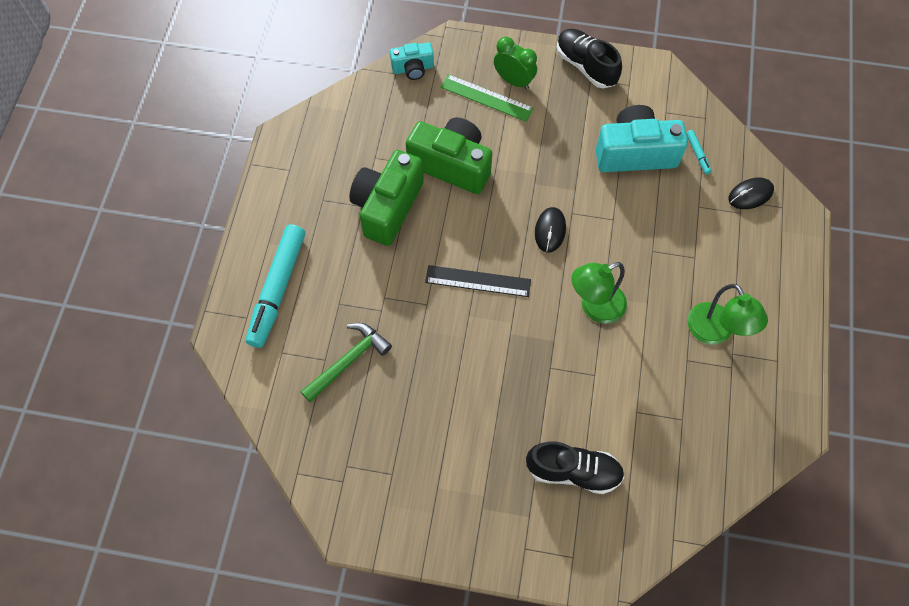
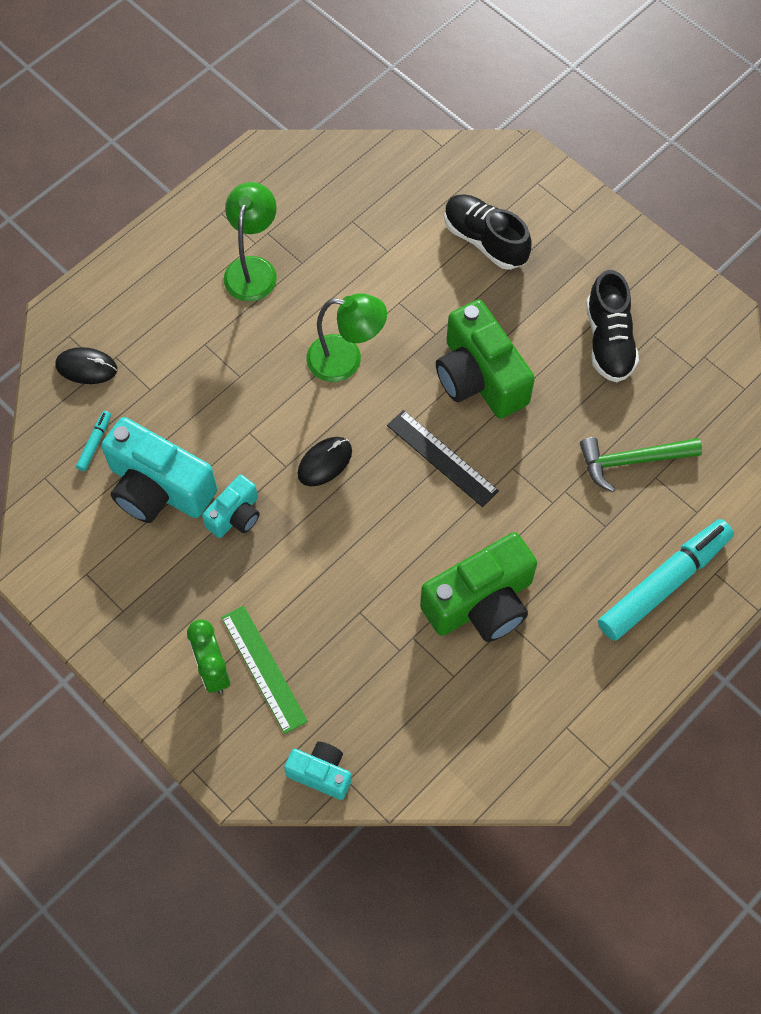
camera: 145 degrees left, 0 degrees up
(452, 165) = (371, 607): green camera -> green camera (479, 377)
(575, 166) = (235, 515): none -> turquoise camera
(586, 66) = (112, 632): black shoe -> black shoe (608, 341)

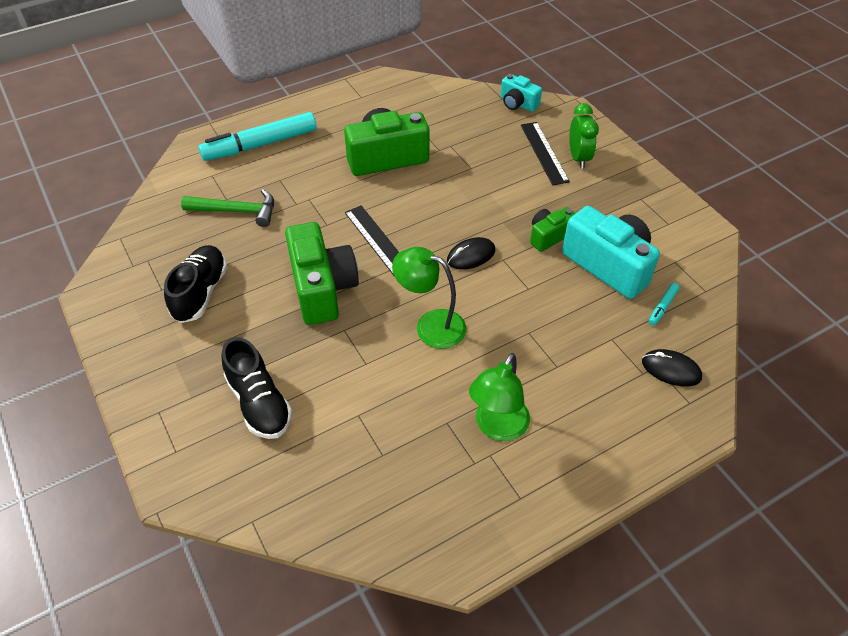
camera: 165 degrees left, 15 degrees down
(235, 515) = (549, 236): turquoise camera -> green camera
(263, 669) = (544, 153): green ruler -> black ruler

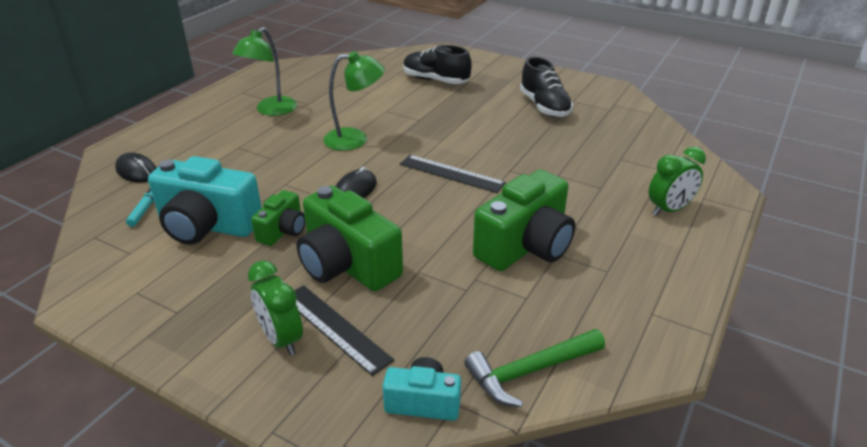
camera: 150 degrees right, 15 degrees down
(237, 211) = (597, 154): green hammer -> green hammer (529, 371)
(260, 145) = (669, 210): turquoise marker -> green clock
(322, 288) = (461, 133): green camera -> green camera (347, 265)
(497, 427) = (271, 110): green lamp -> green lamp turned 150 degrees counterclockwise
(671, 370) = (136, 171): black mouse -> black mouse turned 45 degrees clockwise

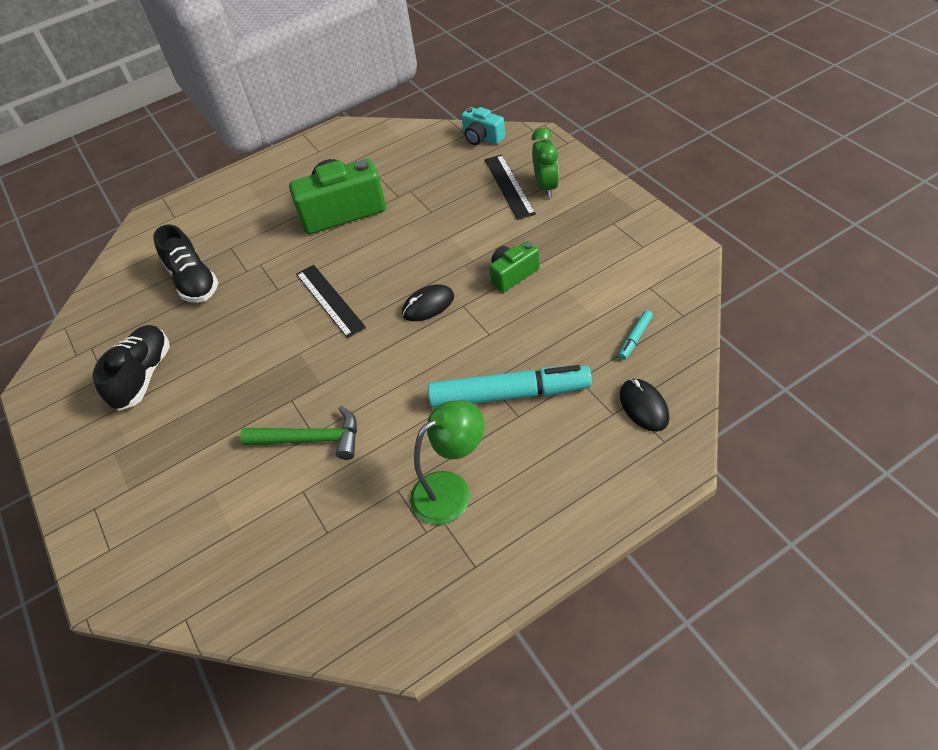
camera: 145 degrees left, 15 degrees up
(207, 226) = (577, 299): turquoise camera -> none
(249, 155) = (510, 395): none -> turquoise marker
(347, 265) = (477, 229): green camera -> none
(355, 139) = (383, 385): green lamp -> none
(435, 80) = (198, 488): black shoe -> black shoe (193, 281)
(529, 371) = (416, 138): green hammer -> green hammer (311, 439)
(669, 210) = (212, 213): green clock -> none

